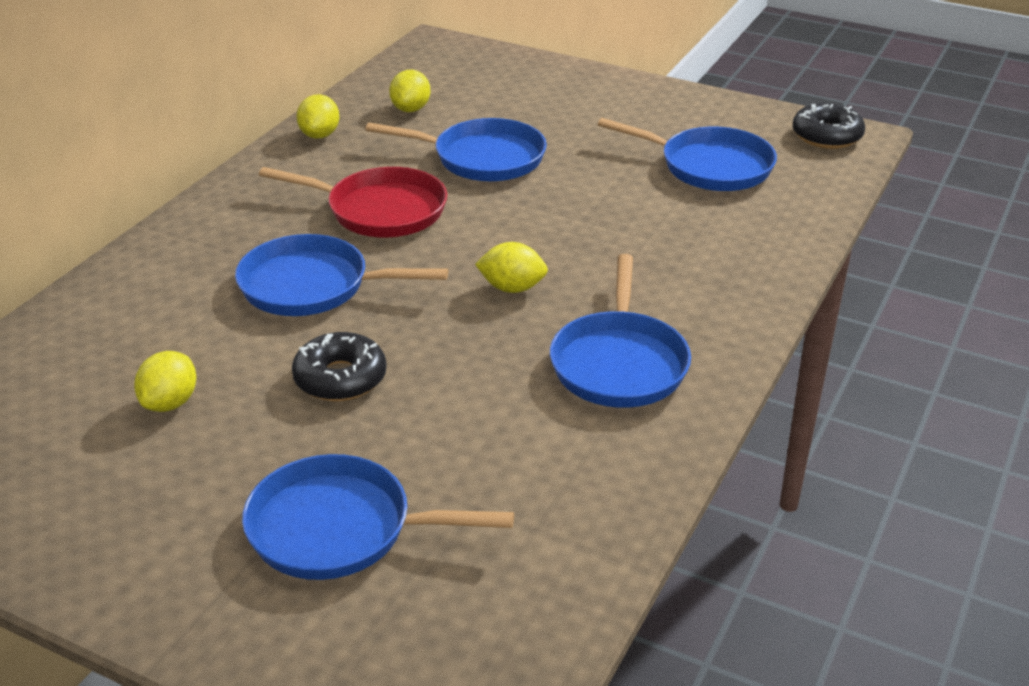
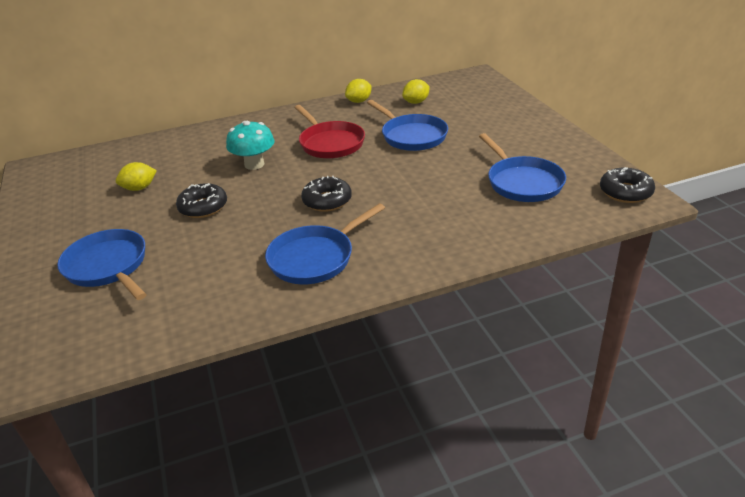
camera: 45 degrees right, 0 degrees up
(312, 286) = (254, 164): blue pan -> turquoise mushroom
(512, 288) = (327, 201): yellow lemon -> black donut

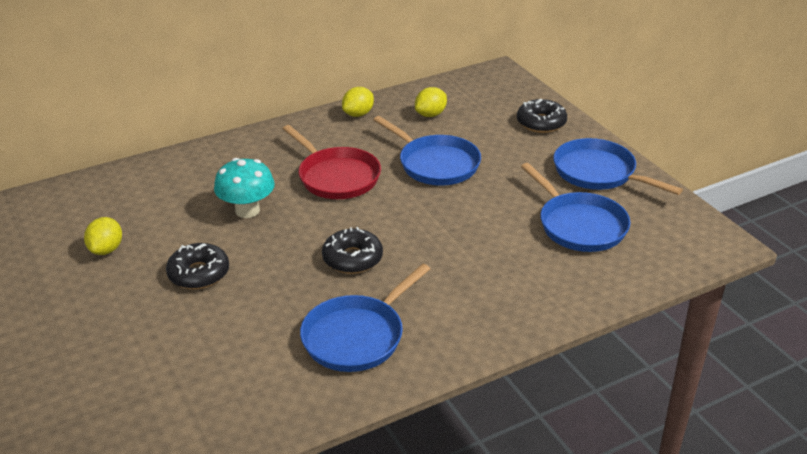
camera: 10 degrees left, 0 degrees up
(108, 266) = (102, 361): blue pan -> blue pan (598, 173)
(139, 188) = (106, 249): yellow lemon -> yellow lemon turned 45 degrees counterclockwise
(625, 192) = (696, 234): black donut -> black donut (541, 123)

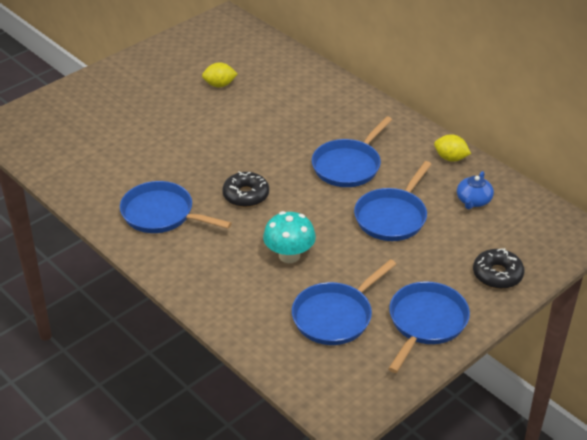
camera: 75 degrees right, 5 degrees up
(199, 274) = (207, 129): black donut -> none
(247, 210) = (286, 132): turquoise mushroom -> turquoise mushroom (289, 255)
(336, 177) = (348, 165): red pan -> blue pan
(430, 114) = (473, 200): yellow lemon -> blue teapot

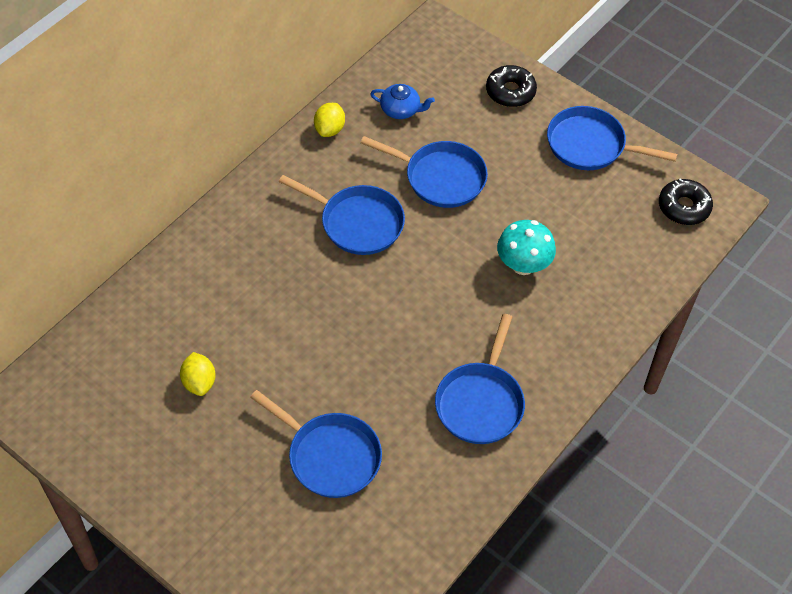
camera: 100 degrees left, 15 degrees up
(246, 195) = (429, 319): black donut -> black donut (684, 207)
(335, 316) = (601, 217): blue pan -> blue pan (330, 456)

